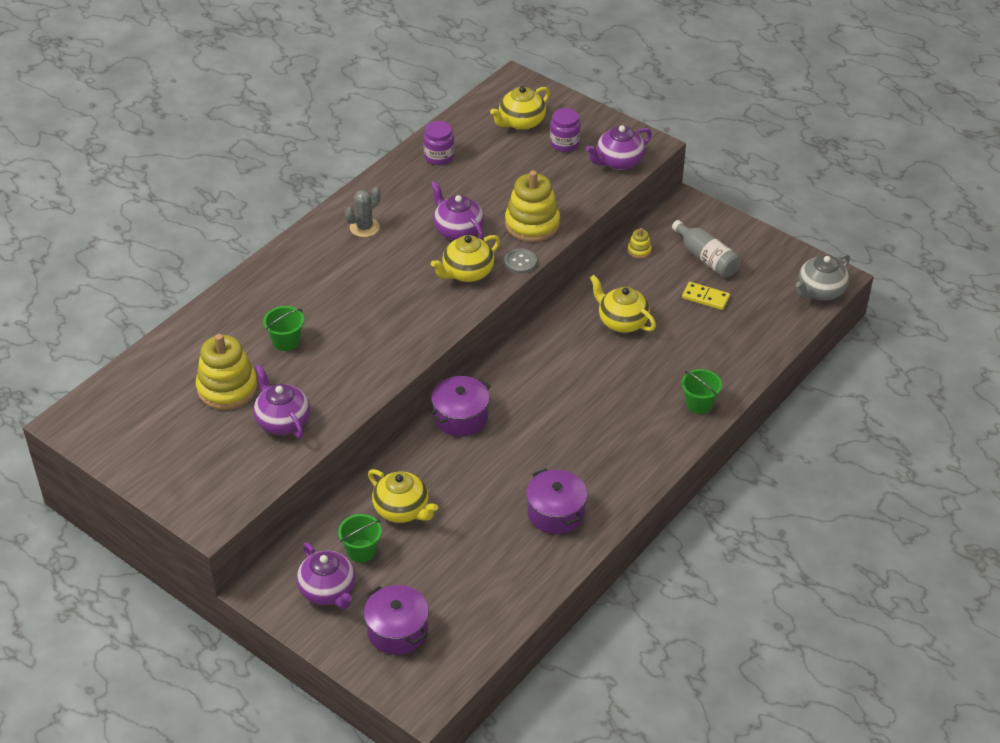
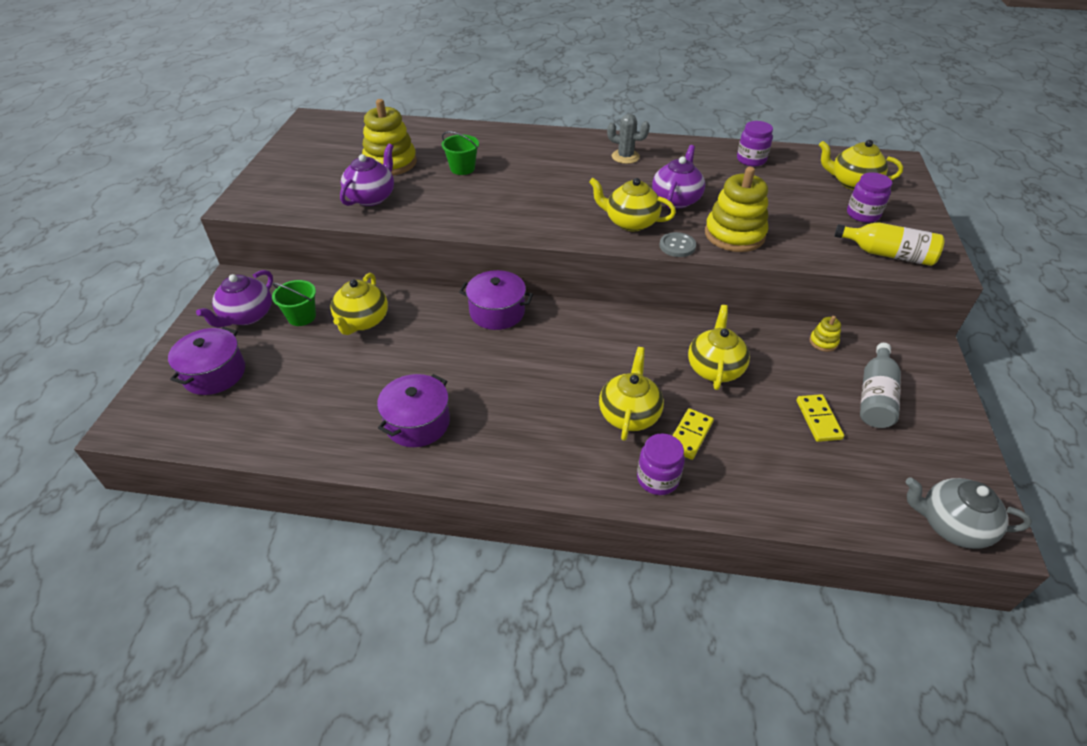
camera: 60 degrees right, 0 degrees up
(618, 162) = (888, 254): purple teapot -> yellow bottle
(633, 390) = (629, 414): none -> yellow teapot
(674, 368) = (690, 435): none -> yellow domino
(699, 404) = (657, 479): green bucket -> purple jar

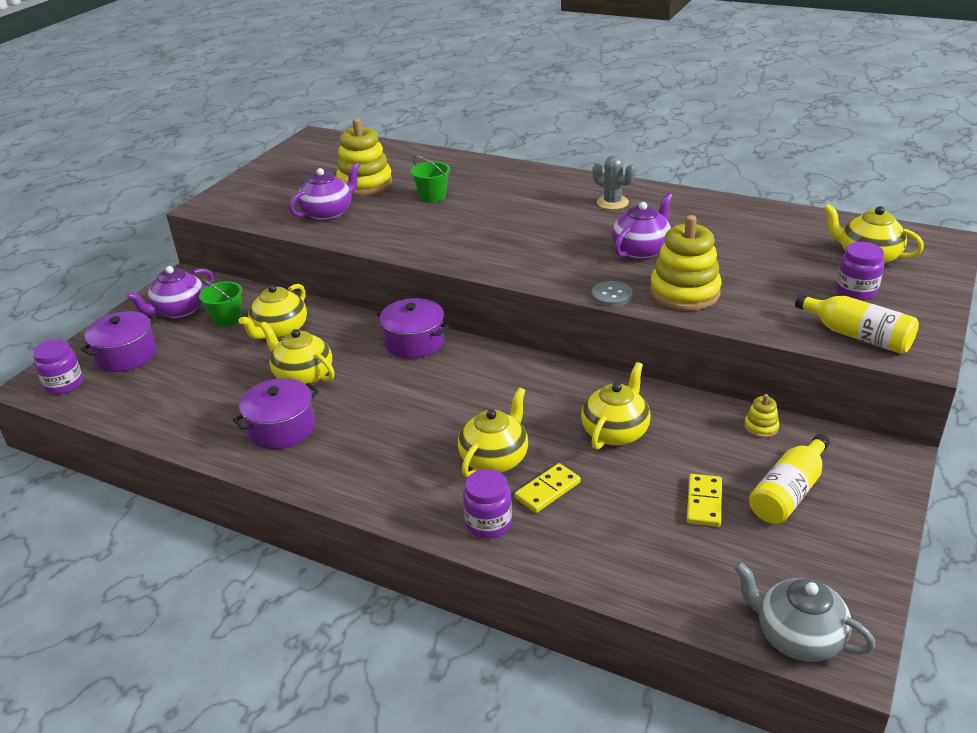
camera: 20 degrees right, 10 degrees down
(630, 222) = (575, 266): yellow teapot -> yellow teapot (303, 376)
(751, 160) = (757, 220): purple jar -> purple jar (64, 384)
(875, 397) = (788, 492): grey bottle -> yellow bottle

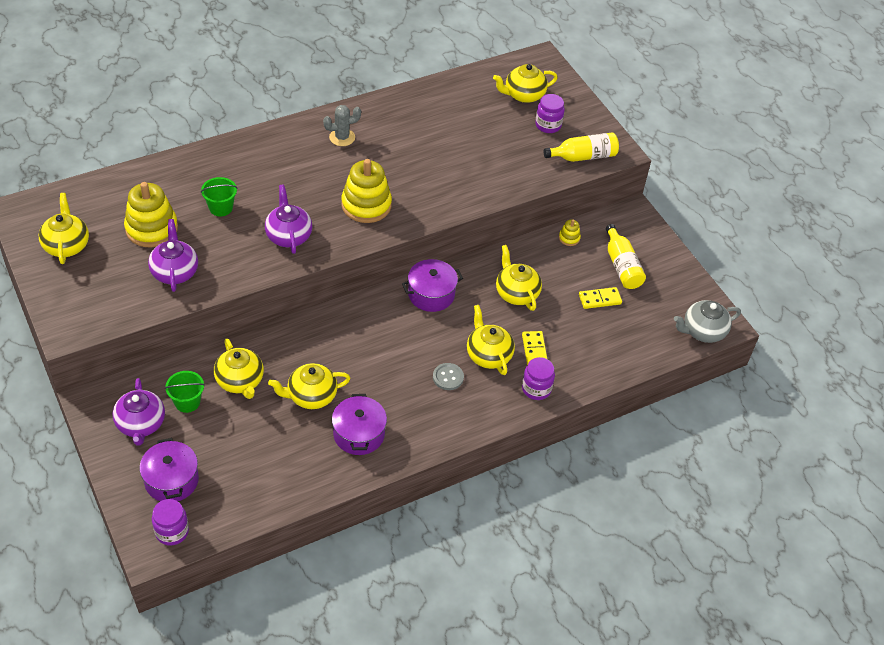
camera: 60 degrees left, 15 degrees up
(300, 166) = (66, 245): none -> yellow teapot
(414, 342) = (335, 322): purple pot -> purple pot (431, 294)
(612, 295) = (447, 212): grey button -> grey button (448, 377)
(641, 250) = (414, 167): purple teapot -> purple teapot (288, 236)
(684, 292) = (477, 183): yellow stacking toy -> yellow stacking toy (366, 205)
(704, 502) = (599, 299): yellow domino -> yellow domino turned 60 degrees counterclockwise

